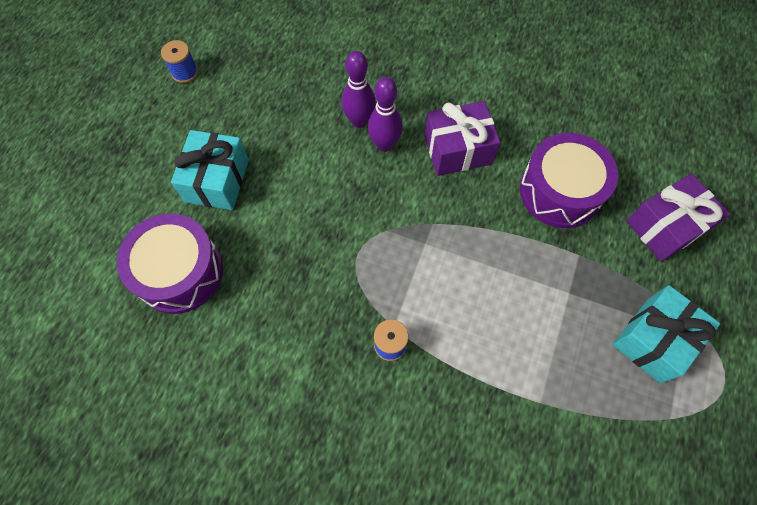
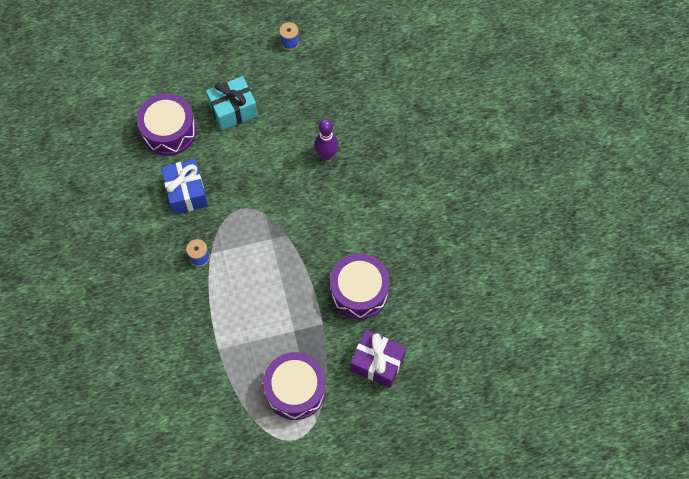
camera: 55 degrees right, 0 degrees up
(285, 304) = (186, 192): none -> blue gift
(384, 144) = (320, 178): purple bowling pin -> none
(458, 150) = (346, 219): purple gift -> none
(653, 340) = (295, 390): turquoise gift -> purple drum

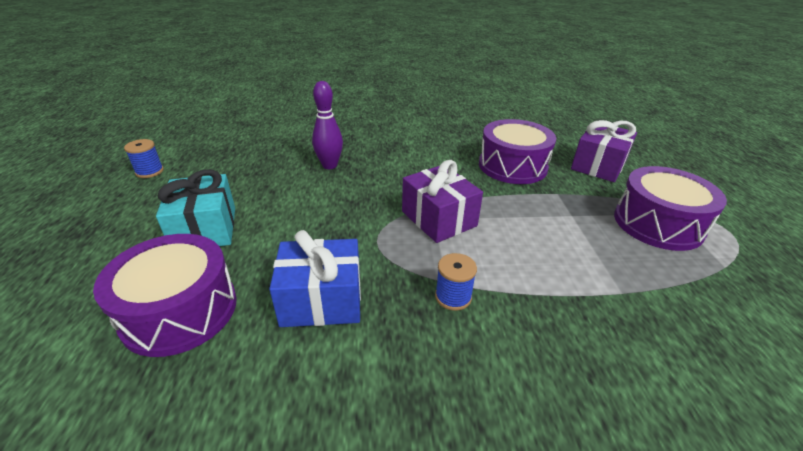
camera: 80 degrees left, 30 degrees down
(271, 242) = (439, 218): none -> purple gift

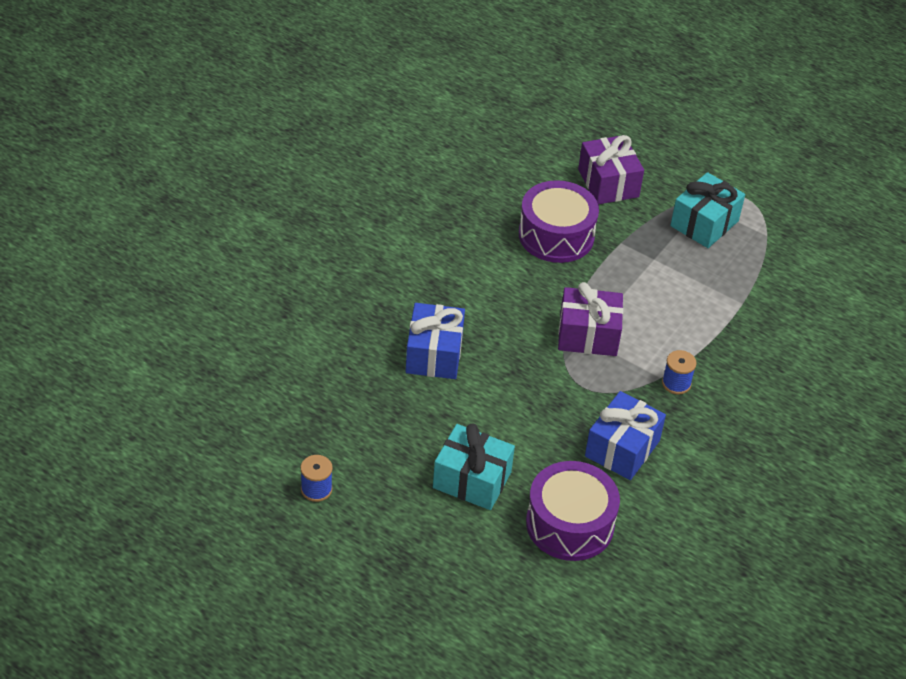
camera: 55 degrees left, 10 degrees up
(330, 165) = (434, 354): purple bowling pin -> blue gift
(657, 223) = (704, 223): purple drum -> turquoise gift

